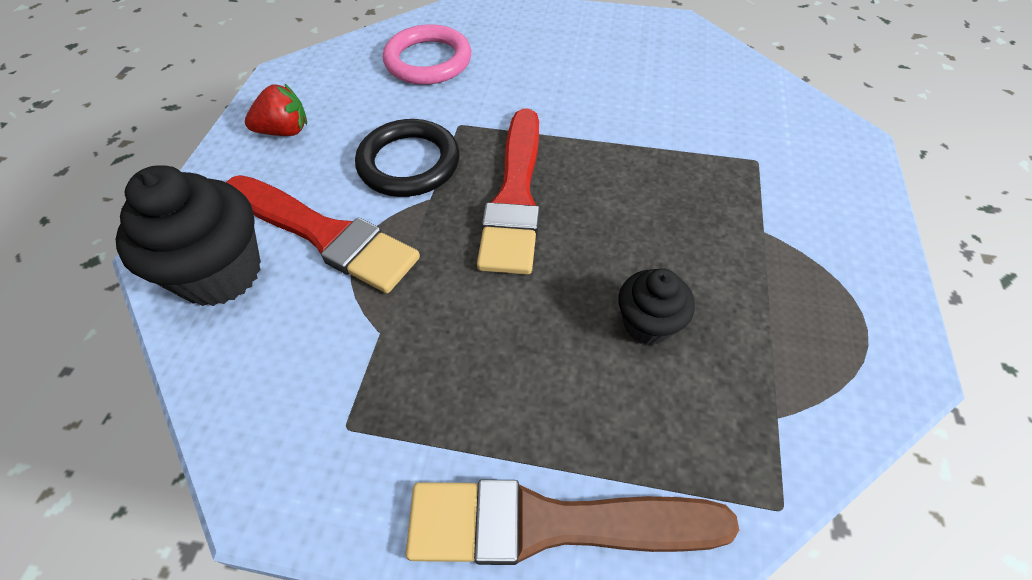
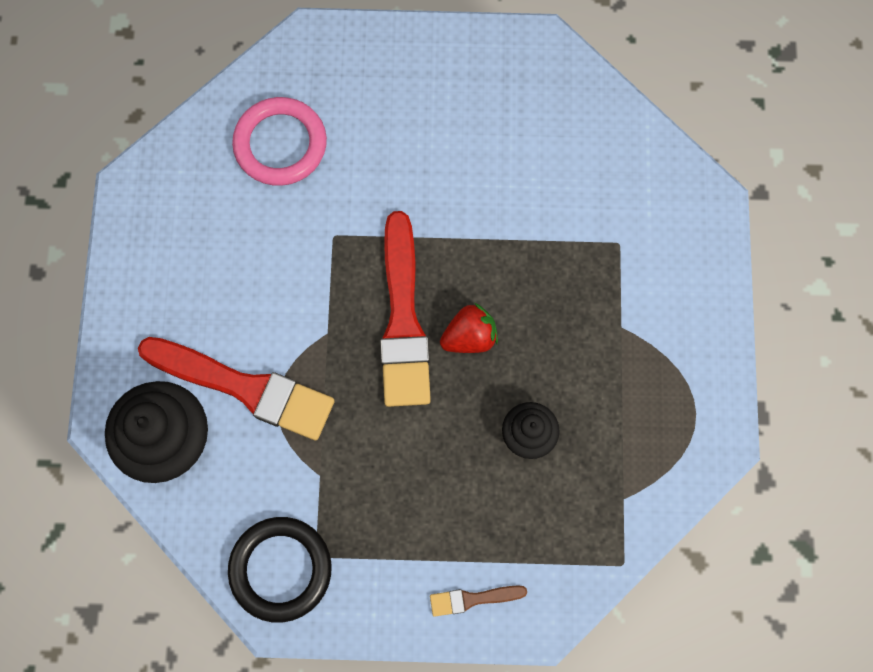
camera: 10 degrees left, 20 degrees up
(284, 131) = (164, 269): red strawberry -> red strawberry (469, 337)
(409, 163) = (297, 293): black ring -> black ring (280, 569)
(551, 524) = (473, 599): brown brush -> brown brush, size x0.45

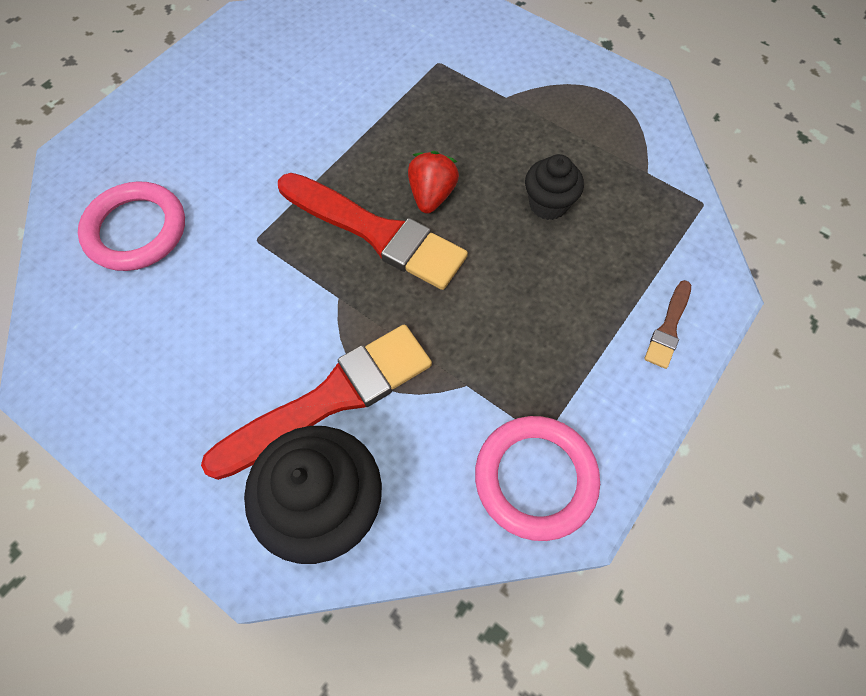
camera: 55 degrees left, 10 degrees down
(280, 569) = (535, 478): black ring -> pink ring

